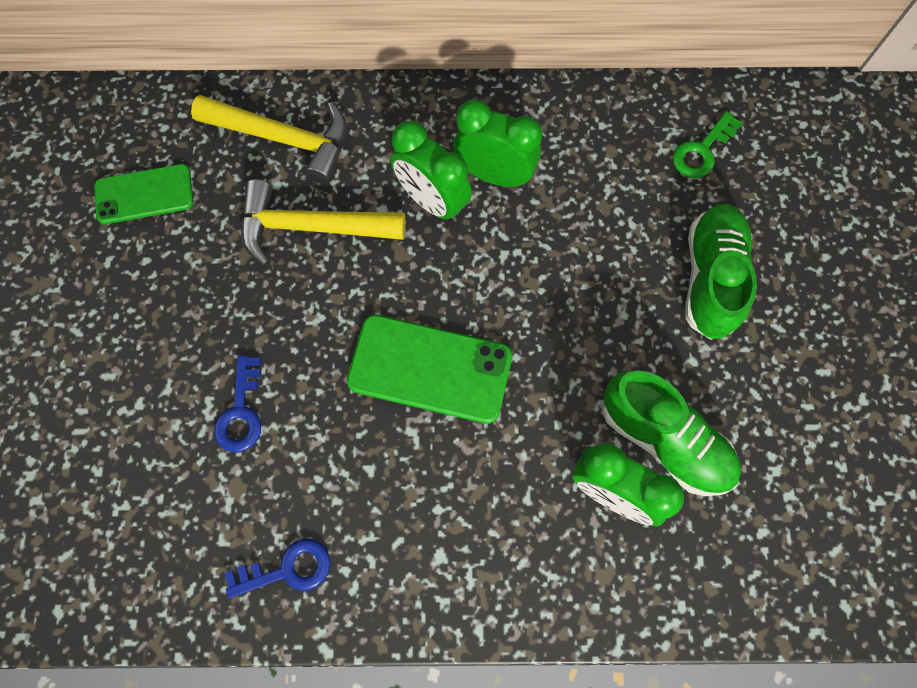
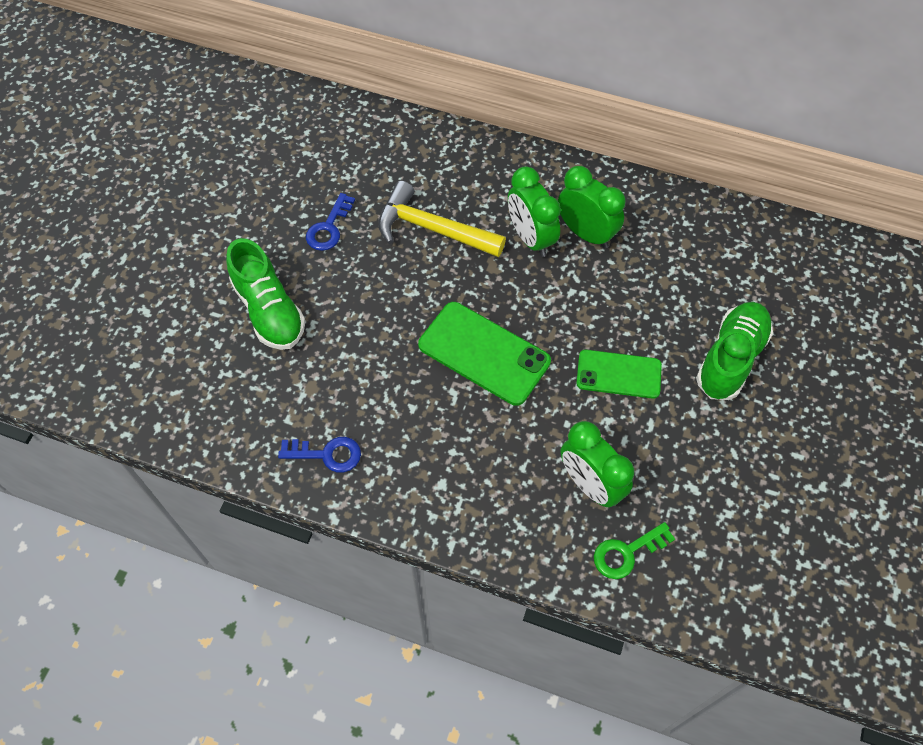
camera: 20 degrees right, 10 degrees down
(144, 194) = (319, 170): green phone -> green phone (618, 374)
(241, 412) = (334, 338): blue key -> blue key (329, 227)
(285, 139) = (436, 162): yellow hammer -> none
(664, 440) = (647, 461): green shoe -> green shoe (269, 310)
(702, 151) = (760, 264): green key -> green key (627, 552)

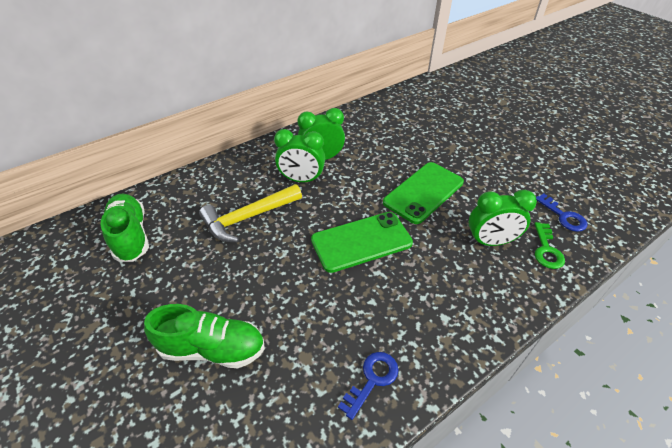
camera: 55 degrees left, 15 degrees down
(329, 227) = (185, 270): blue key -> blue key (563, 216)
(618, 374) = (423, 192): green phone -> green phone, size x1.52
(730, 359) = (445, 149): green shoe -> green shoe (131, 235)

